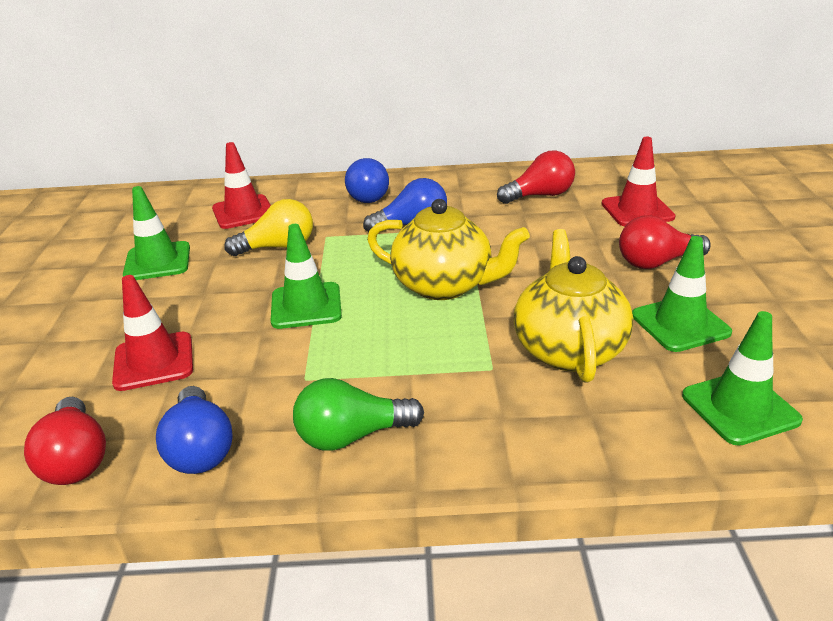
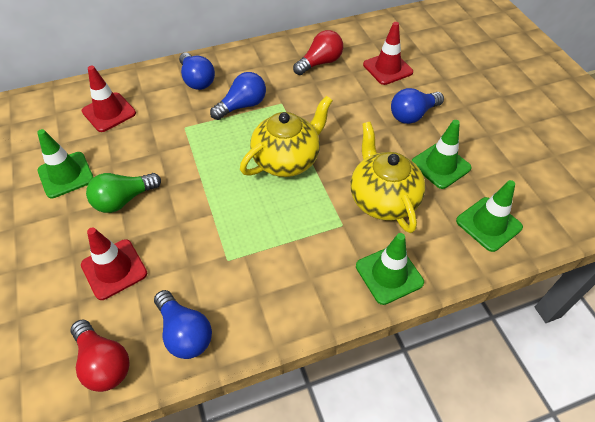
camera: 20 degrees left, 20 degrees up
(278, 247) = (153, 144): yellow light bulb -> none
(306, 306) = (200, 196): green traffic cone -> green traffic cone (389, 274)
(352, 436) = (277, 298): green light bulb -> green light bulb (123, 200)
(445, 285) = (287, 160): yellow teapot -> yellow teapot turned 45 degrees counterclockwise
(656, 262) = (412, 115): red light bulb -> blue light bulb

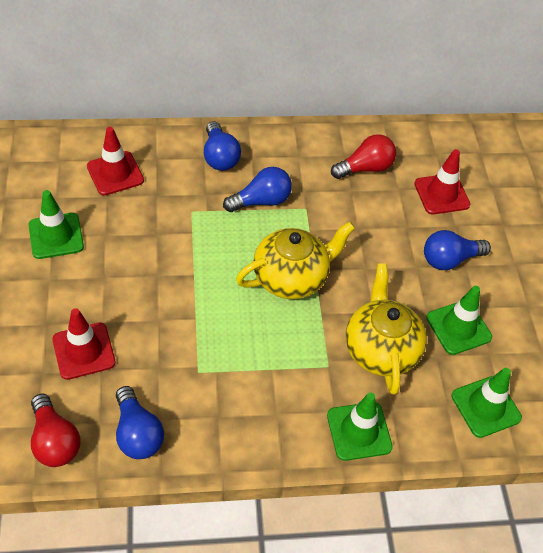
camera: 10 degrees right, 0 degrees up
(123, 200) = (109, 279): green light bulb -> none

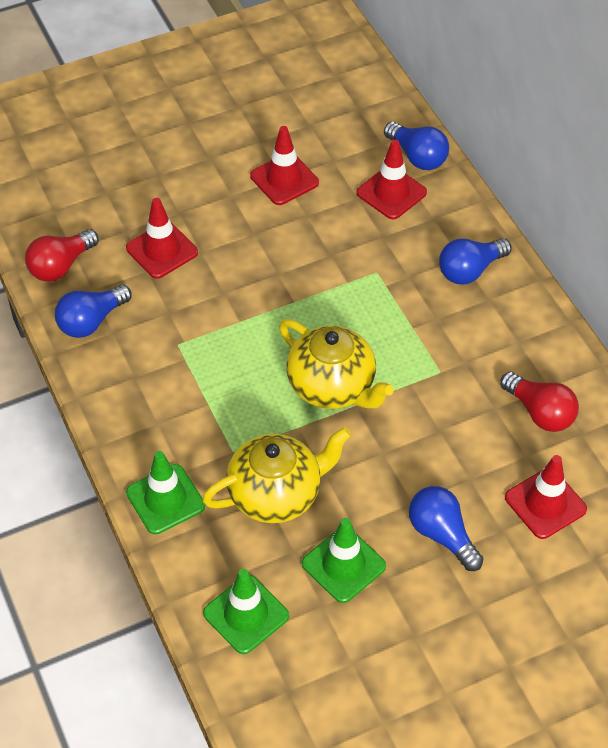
camera: 75 degrees right, 0 degrees up
(56, 236) = (284, 179): green traffic cone -> red traffic cone
(261, 201) = (427, 327): blue light bulb -> blue light bulb (417, 157)

